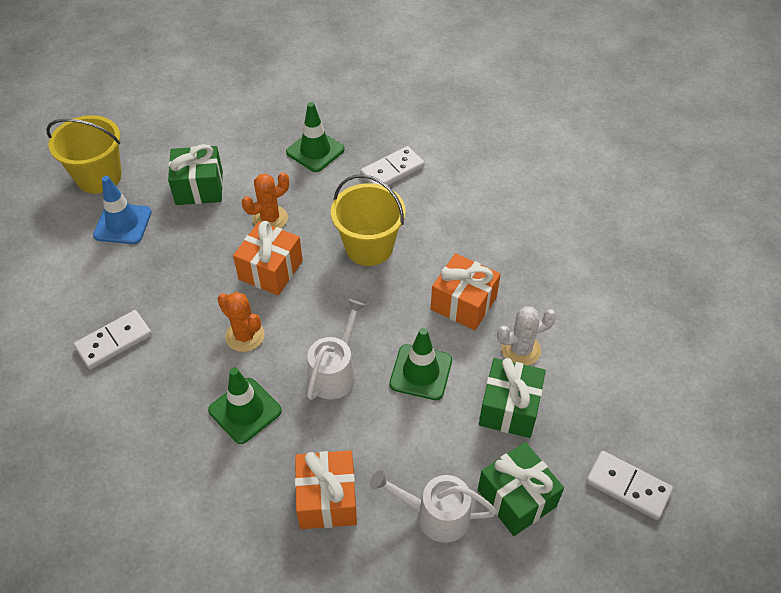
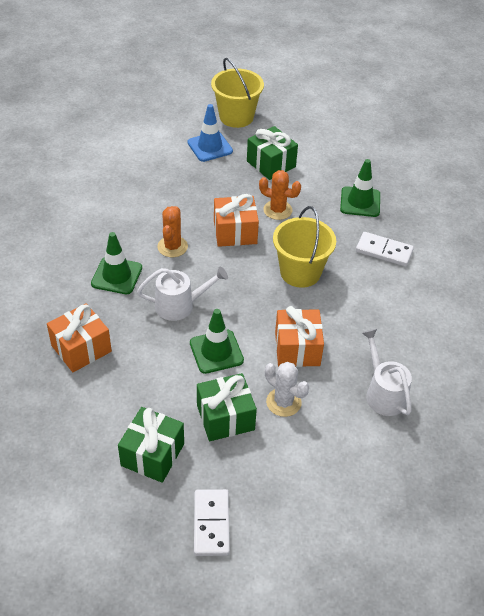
camera: 55 degrees right, 5 degrees down
(114, 341) = (120, 191): white domino -> none
(435, 515) = (107, 412): white watering can -> white watering can (383, 393)

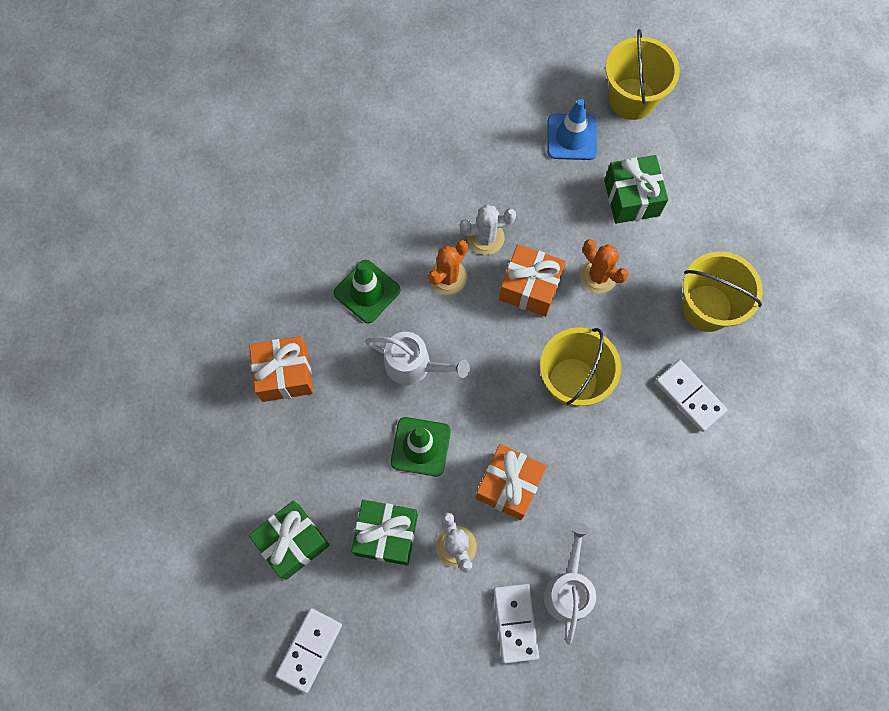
camera: 30 degrees right, 25 degrees up
(185, 216) = (485, 238): none -> white cactus
(360, 202) = (706, 308): green traffic cone -> yellow bucket
(360, 431) = (515, 623): none -> white domino

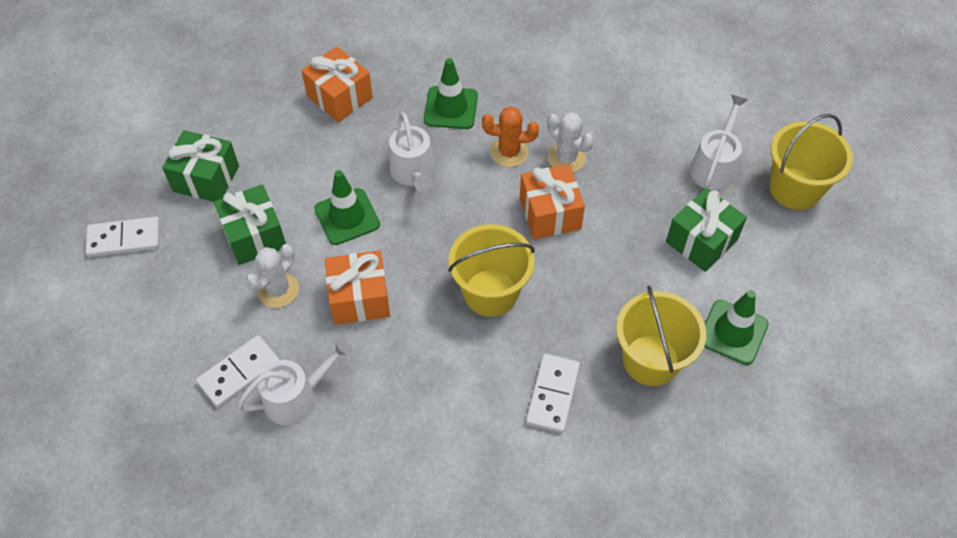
camera: 55 degrees right, 15 degrees down
(571, 137) = (714, 166): blue traffic cone -> white watering can
(598, 276) = (605, 257): orange cactus -> none
(721, 235) = (733, 332): none -> green traffic cone

